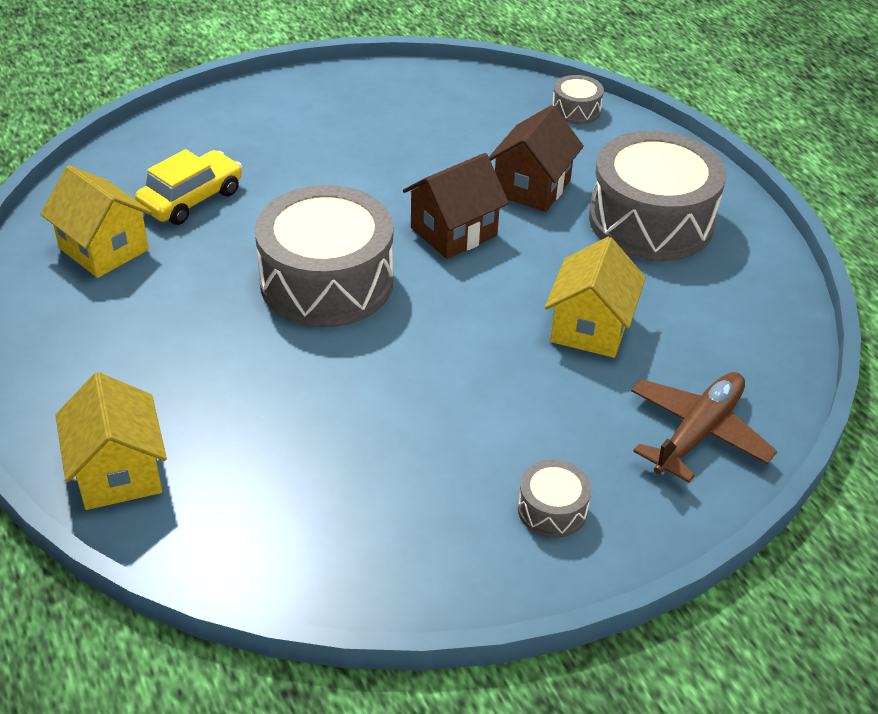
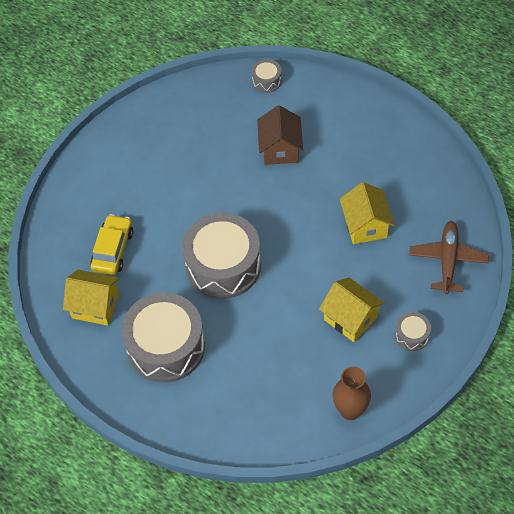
camera: 25 degrees left, 15 degrees up
(118, 472) = (213, 424): yellow house -> yellow house (350, 318)
(354, 567) = (350, 410): none -> brown vase
(453, 232) = (262, 200): brown house -> none
(651, 221) = (352, 141): grey drum -> grey drum (166, 346)

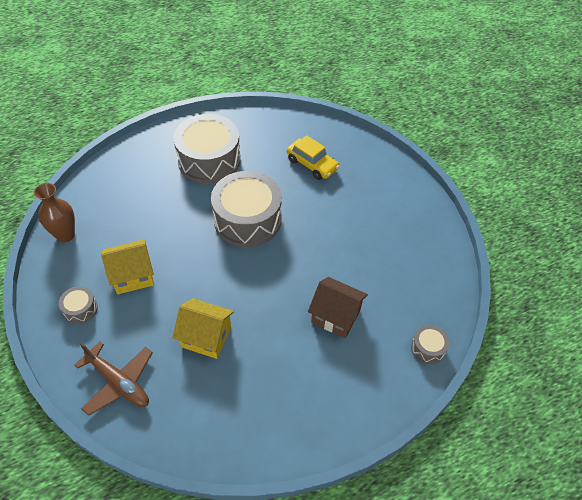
camera: 115 degrees right, 5 degrees down
(95, 306) = (272, 138): yellow house -> none

